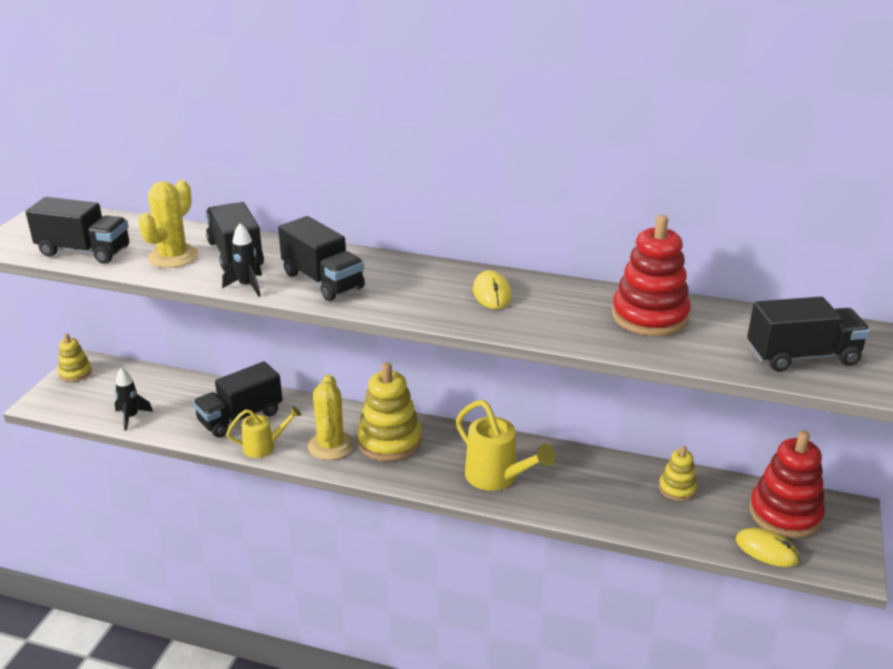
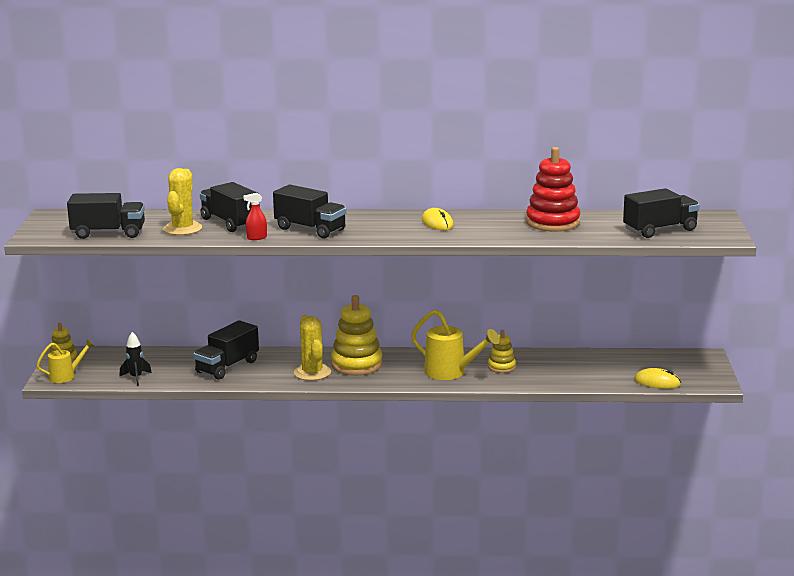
camera: 15 degrees left, 10 degrees down
(247, 286) = (256, 238): black rocket -> red spray bottle
(264, 447) = (259, 380): yellow watering can -> yellow watering can (65, 376)
(677, 489) = (583, 361): yellow stacking toy -> yellow stacking toy (501, 367)
(785, 514) = (663, 363): red stacking toy -> none

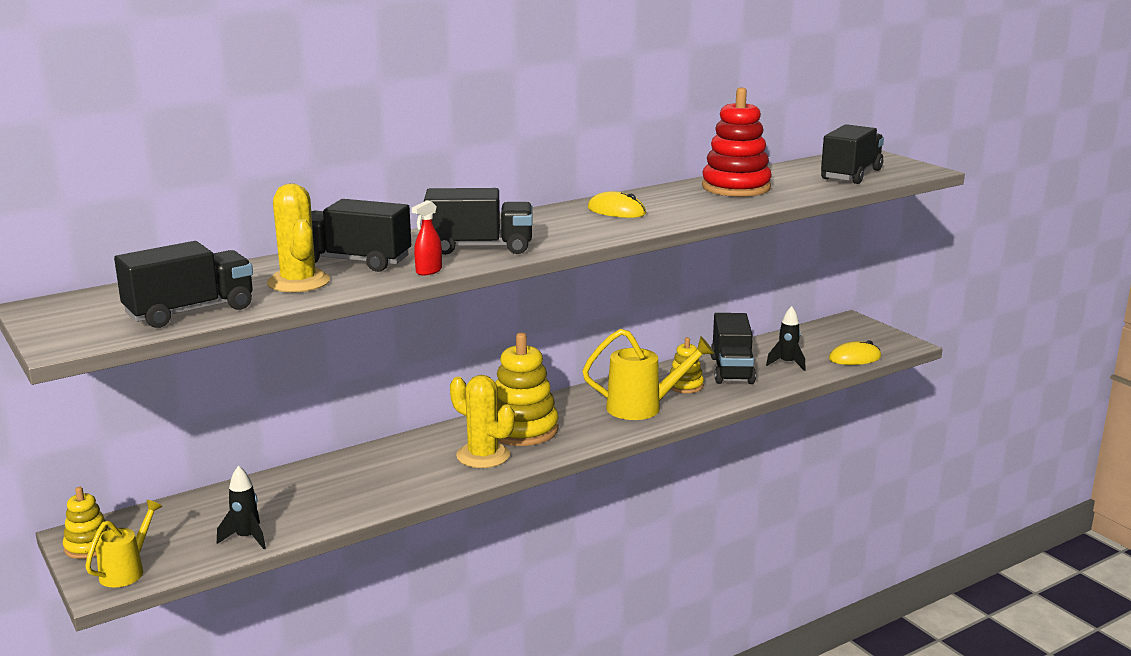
camera: 35 degrees left, 0 degrees up
(227, 367) = (360, 481): black truck -> black truck (731, 370)
(599, 372) = (787, 363): none -> black rocket

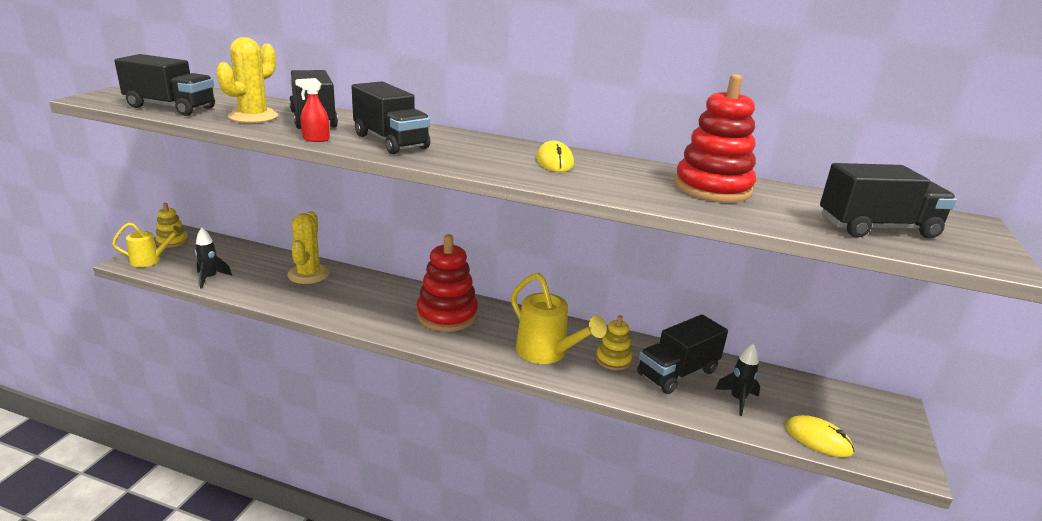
camera: 50 degrees right, 5 degrees up
(483, 456) = (391, 314): yellow cactus -> yellow cactus (308, 274)
(522, 430) = (447, 315): yellow stacking toy -> red stacking toy

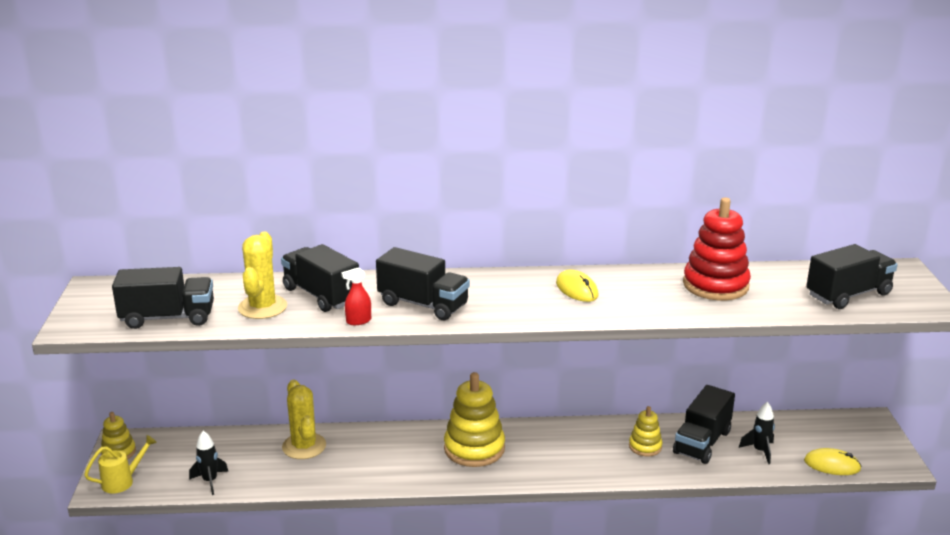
camera: 20 degrees left, 0 degrees up
(447, 315) = (474, 448): red stacking toy -> yellow stacking toy
(546, 353) = (587, 458): yellow watering can -> none

